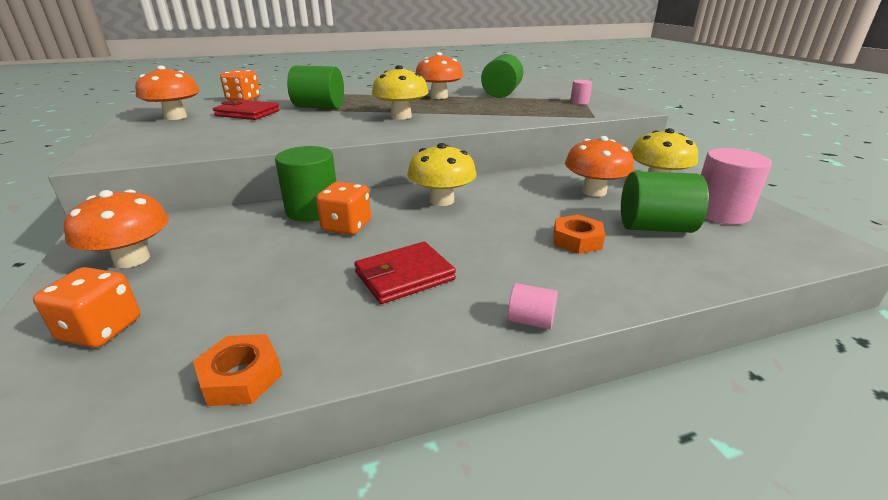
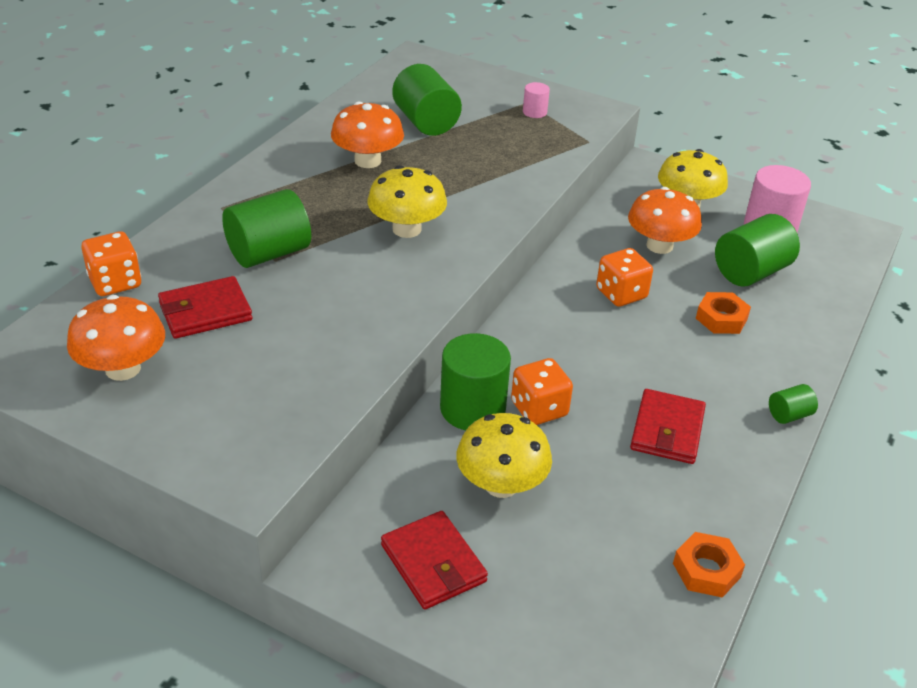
camera: 45 degrees left, 10 degrees up
(101, 329) = (557, 619): orange dice -> orange dice (621, 294)
(132, 259) = (433, 563): orange mushroom -> red wallet
(441, 200) = (561, 328): yellow mushroom -> yellow mushroom (501, 484)
(530, 321) = (789, 415): pink cylinder -> green cylinder

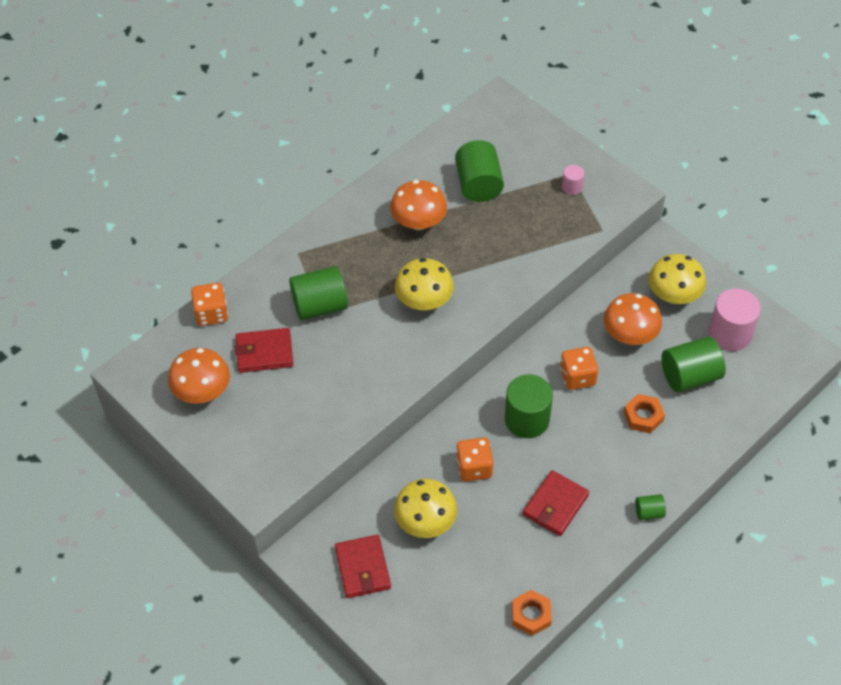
camera: 20 degrees right, 15 degrees up
(472, 408) = (429, 457): green cylinder -> green cylinder (527, 419)

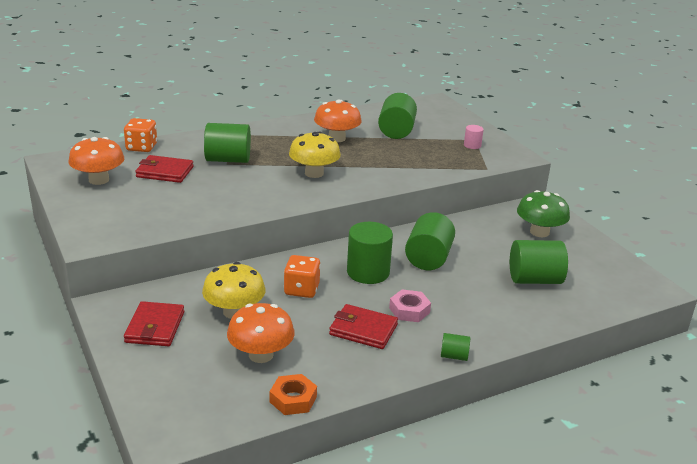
camera: 15 degrees right, 25 degrees down
(555, 505) = (363, 330): red wallet -> red wallet turned 60 degrees clockwise
(577, 377) = (428, 258): orange dice -> green cylinder
(587, 463) = (409, 310): none -> pink nut
(630, 334) = (489, 245): orange mushroom -> orange mushroom (261, 355)
(643, 416) = (478, 294): orange nut -> none
(673, 295) = (539, 232): yellow mushroom -> green mushroom
(730, 333) = (583, 263): pink cylinder -> none

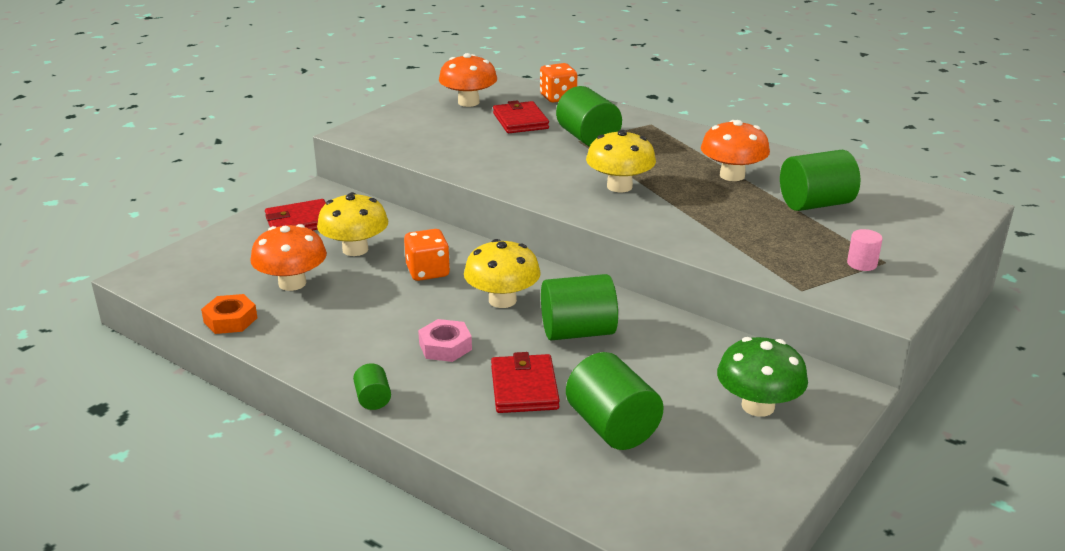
camera: 65 degrees right, 0 degrees up
(363, 330) = (380, 327): red wallet -> red wallet (524, 388)
(368, 272) = (502, 300): green cylinder -> yellow mushroom

